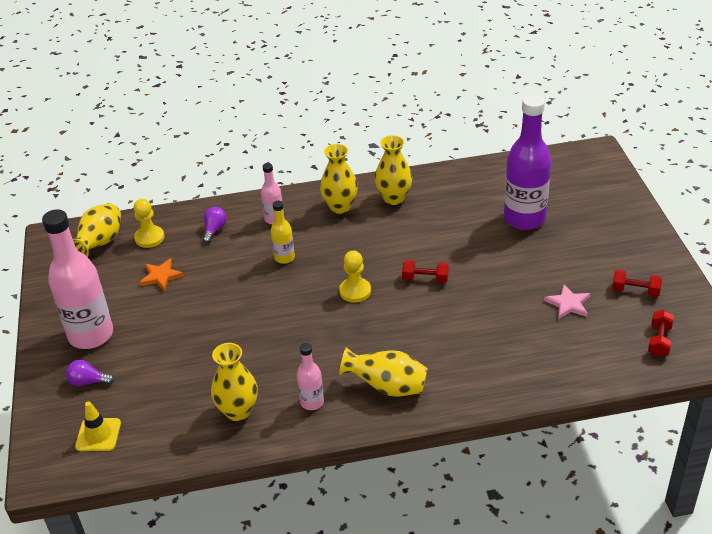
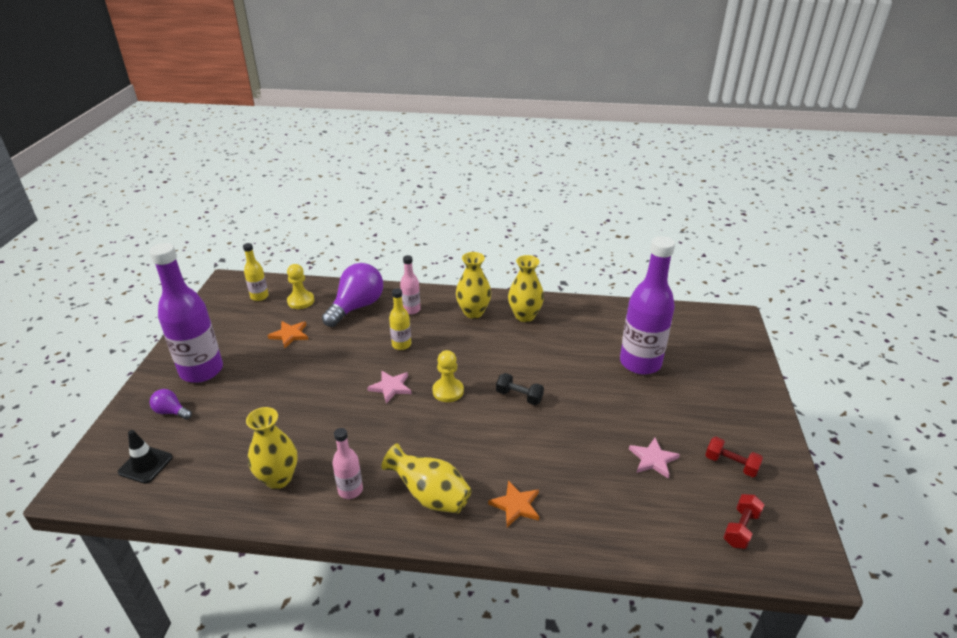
camera: 15 degrees right, 5 degrees down
(91, 335) = (201, 371): pink bottle -> purple bottle
(98, 435) = (145, 465): yellow traffic cone -> black traffic cone
(100, 244) = (259, 296): yellow vase -> yellow bottle
(214, 230) = (357, 307): purple light bulb -> purple light bulb, size x2.08
(297, 302) = (391, 387): none -> pink star
(425, 279) = (519, 396): red dumbbell -> black dumbbell
(466, 374) = (516, 505): none -> orange star

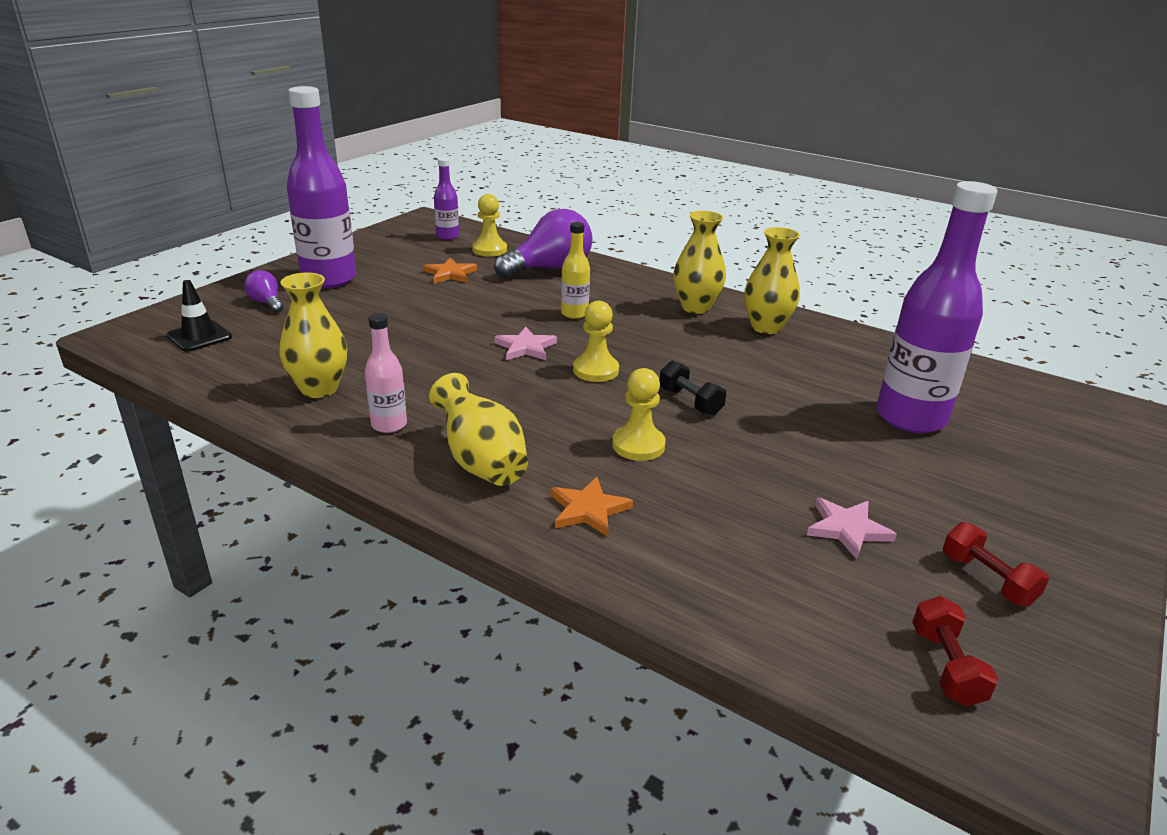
camera: 25 degrees right, 5 degrees down
(259, 296) = (447, 236): yellow bottle -> purple bottle
(411, 310) = (615, 286): pink bottle -> none
(512, 444) = (638, 445): none -> yellow pawn
(741, 528) = (946, 666): red dumbbell -> red dumbbell turned 60 degrees counterclockwise

